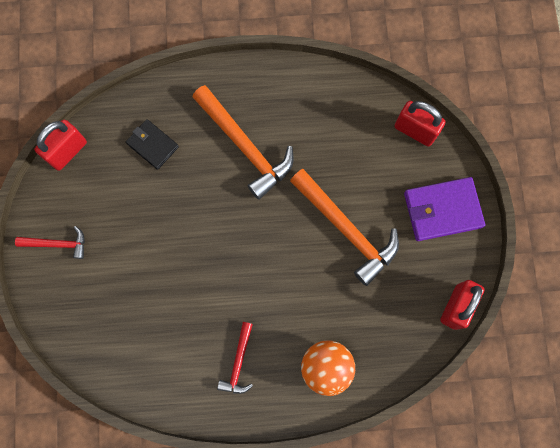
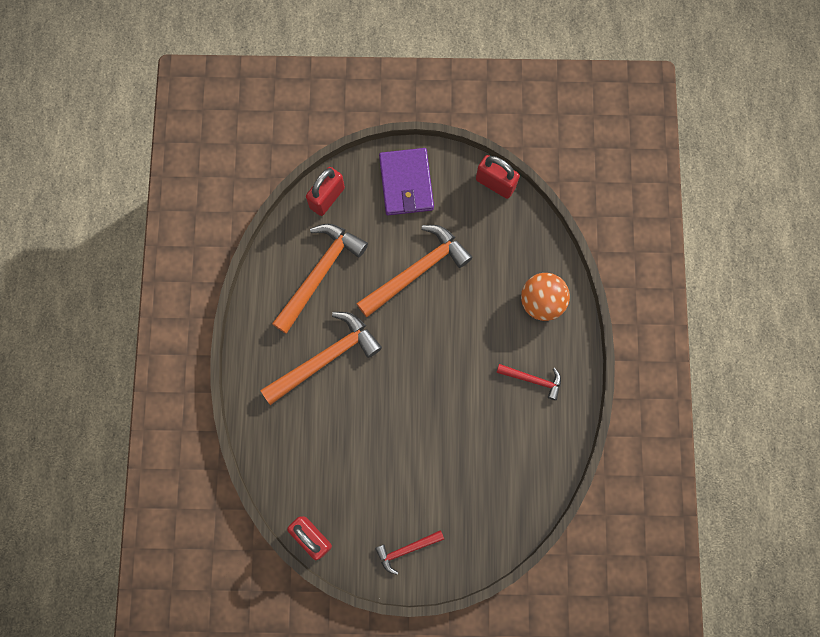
camera: 85 degrees left, 0 degrees up
(57, 244) = (406, 549): red hammer -> red hammer turned 120 degrees counterclockwise
(152, 145) = (314, 449): black wallet -> none
(332, 132) = (319, 273): none -> orange hammer

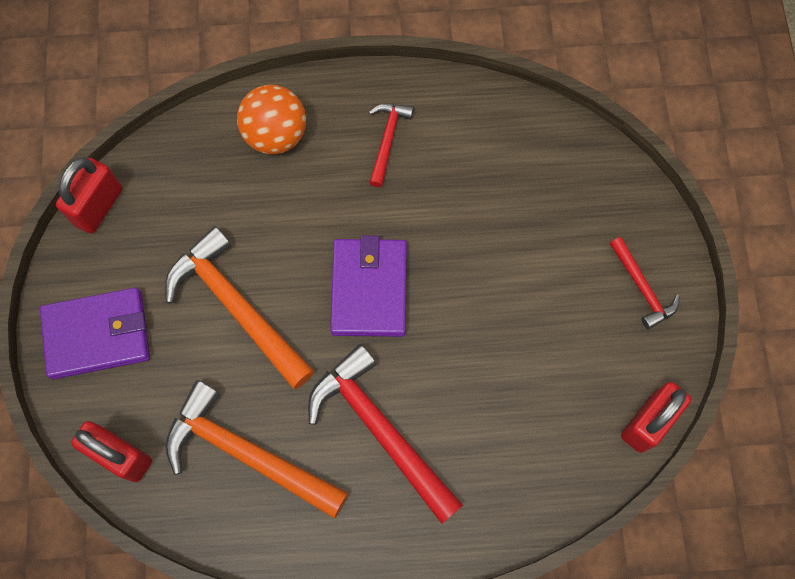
camera: 95 degrees left, 5 degrees down
(325, 358) = (381, 431): orange hammer -> red hammer
(422, 358) = (369, 289): none -> purple wallet

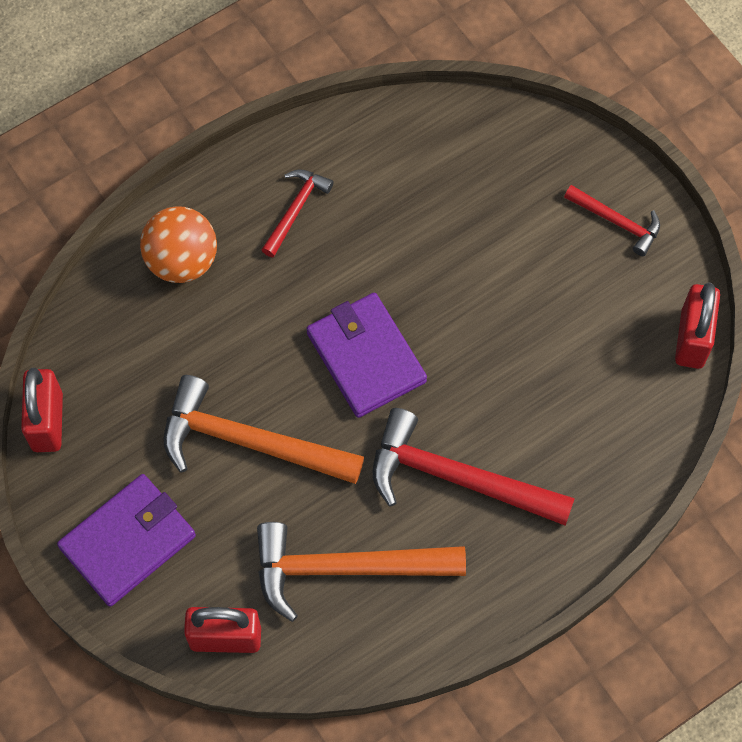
camera: 30 degrees left, 5 degrees down
(387, 140) = (295, 210): red hammer -> red hammer turned 45 degrees clockwise

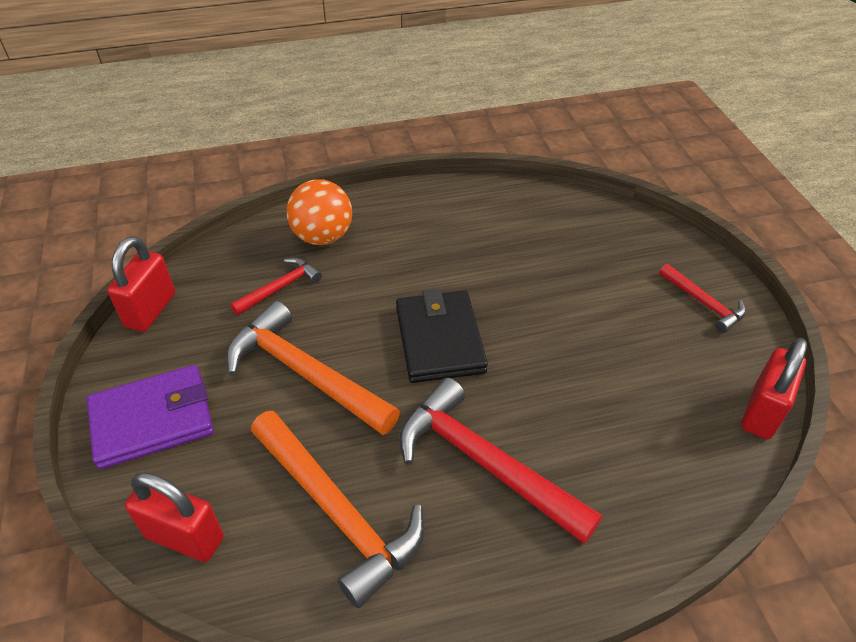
camera: 20 degrees right, 20 degrees down
(295, 210) = (428, 228): red hammer -> red hammer (280, 288)
(346, 568) = (337, 511): orange hammer -> orange hammer turned 150 degrees counterclockwise
(366, 357) = (439, 339): purple wallet -> black wallet

